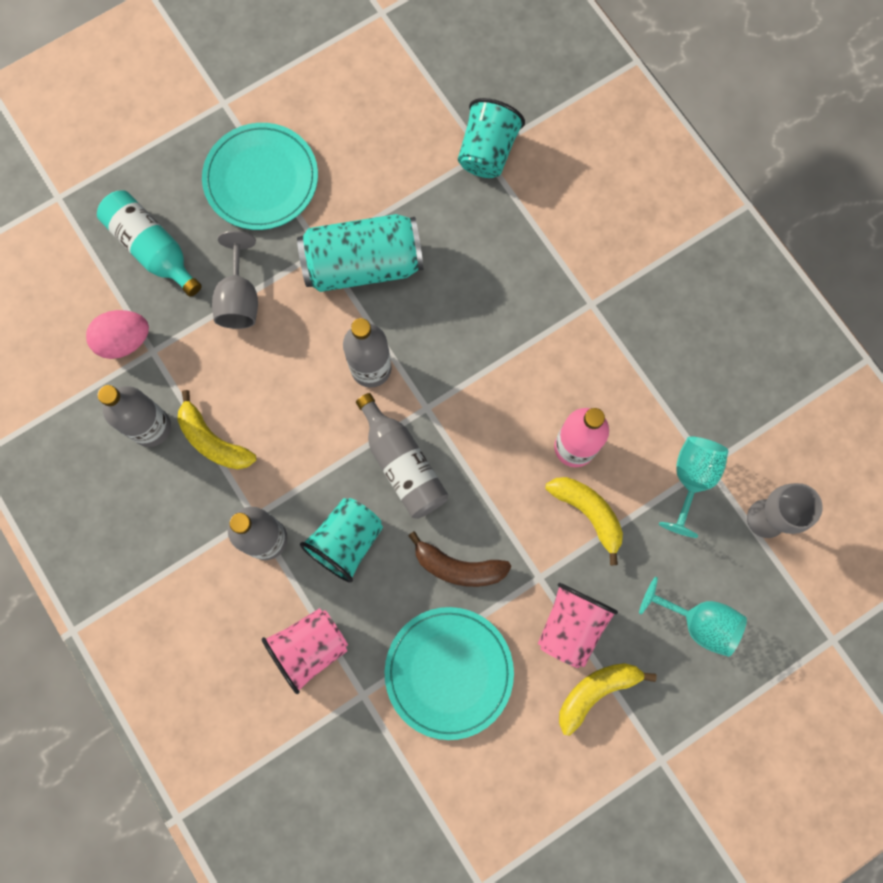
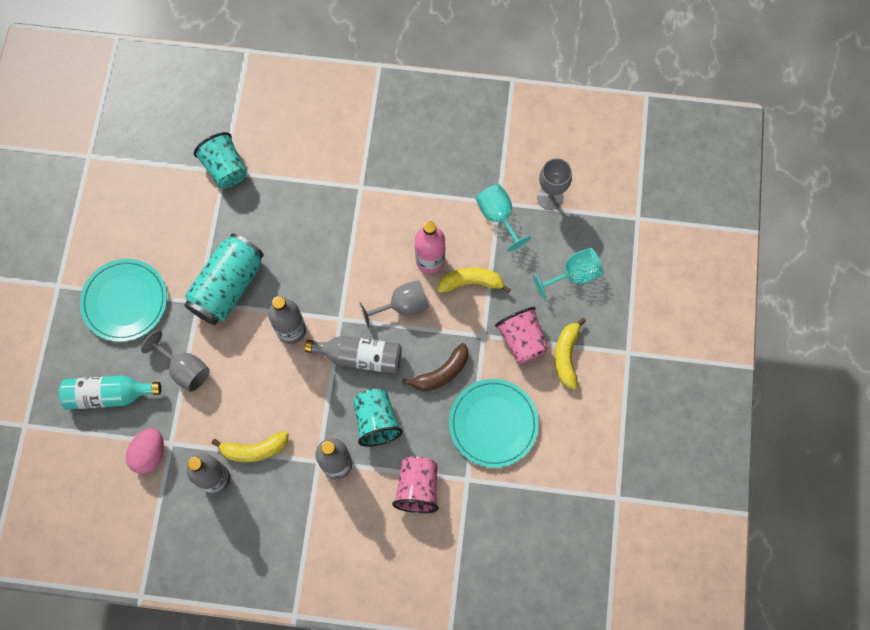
camera: 50 degrees left, 5 degrees down
(497, 462) = (402, 306): none -> grey goblet

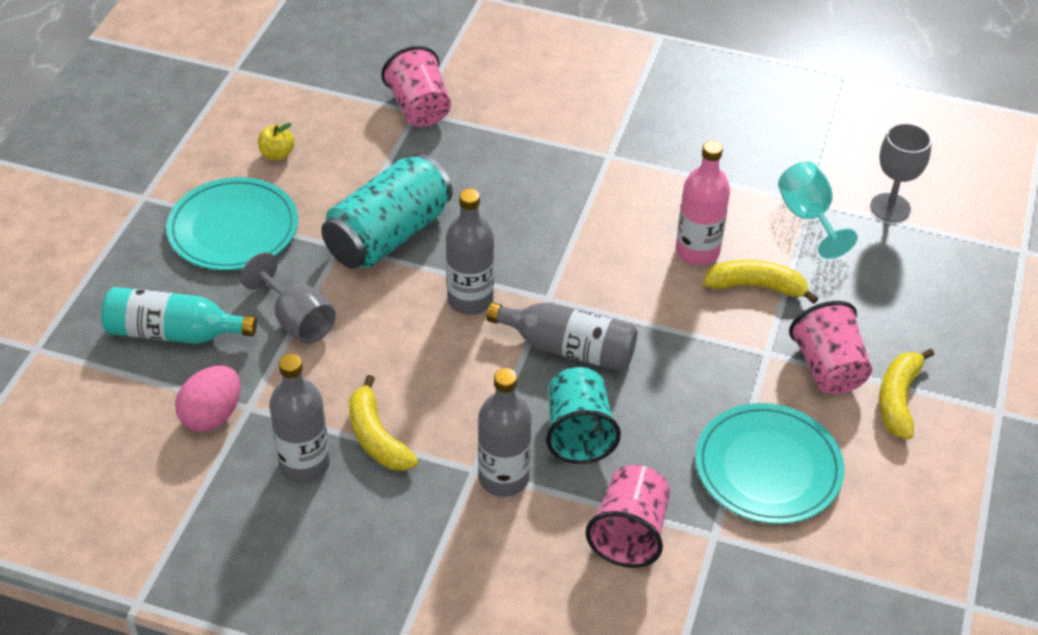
camera: 10 degrees right, 25 degrees down
(138, 230) = (277, 154): none -> yellow apple
(225, 169) = (419, 109): turquoise cup -> pink cup
(254, 449) = (376, 437): yellow banana -> yellow banana turned 60 degrees clockwise
(402, 306) = (646, 298): grey goblet -> none
(441, 373) = (693, 389): brown banana -> none
(573, 275) = (918, 302): turquoise goblet -> none

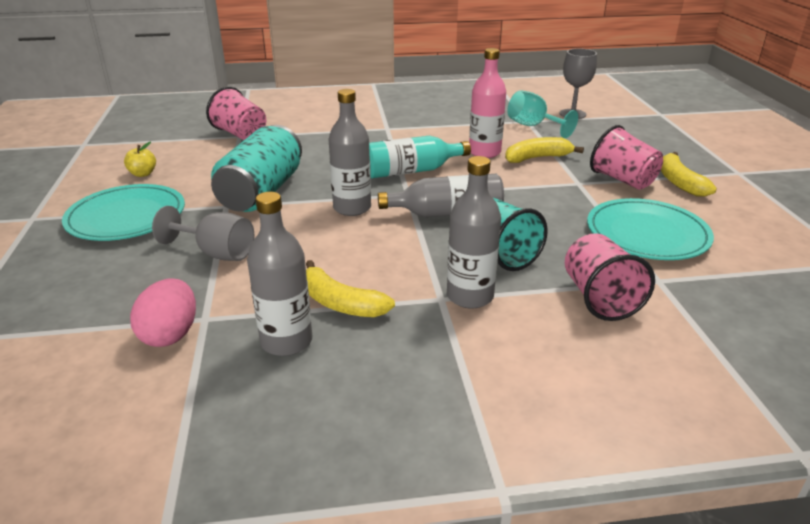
camera: 25 degrees left, 15 degrees down
(174, 333) = (101, 289): turquoise bottle -> turquoise bottle (411, 171)

